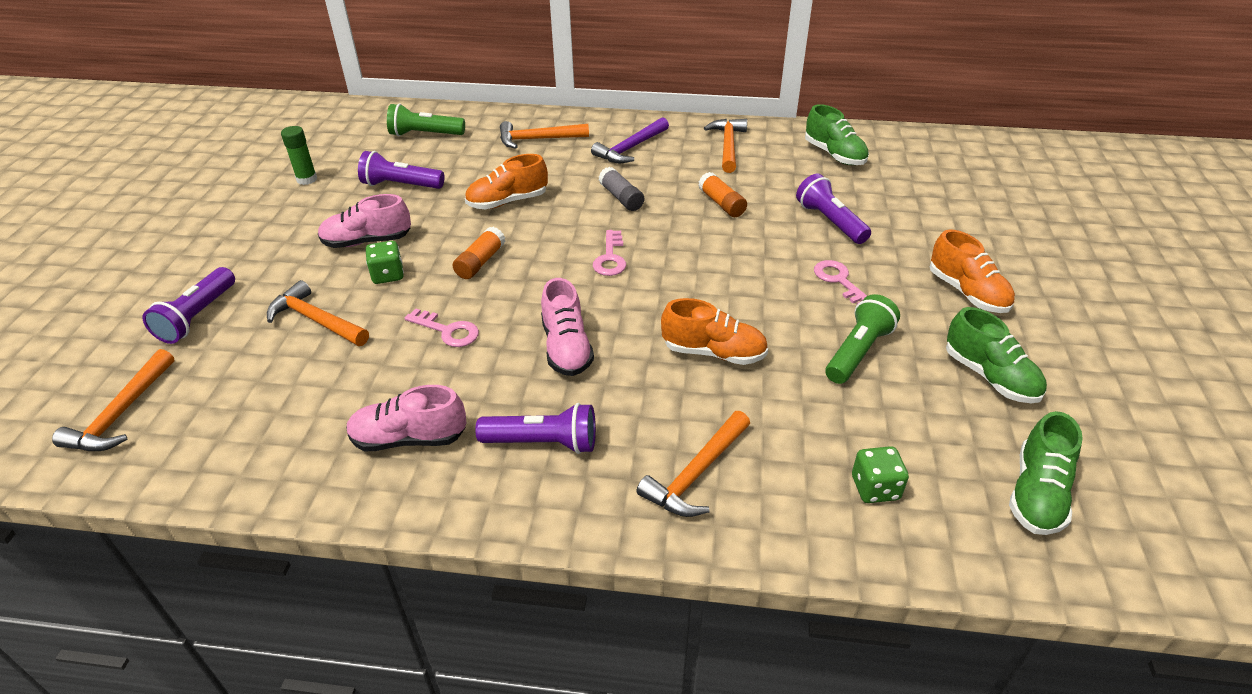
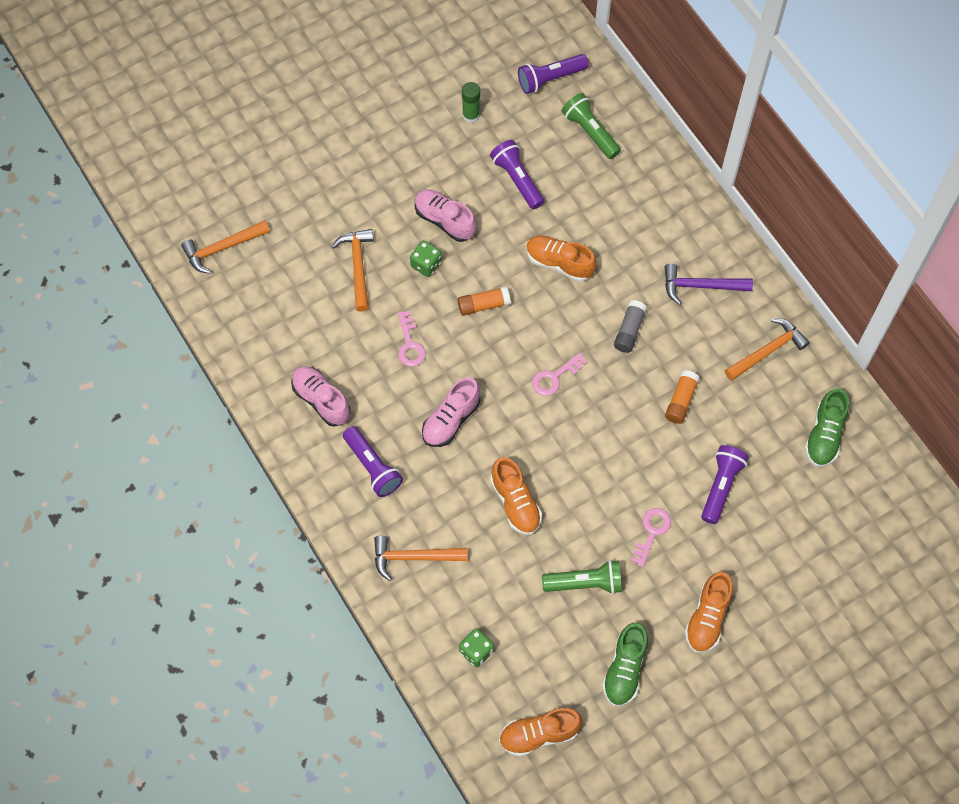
camera: 50 degrees right, 25 degrees up
(197, 317) = (307, 202): purple flashlight -> purple flashlight (550, 79)
(538, 139) = (654, 213): orange hammer -> none
(1037, 494) = (539, 734): green shoe -> orange shoe

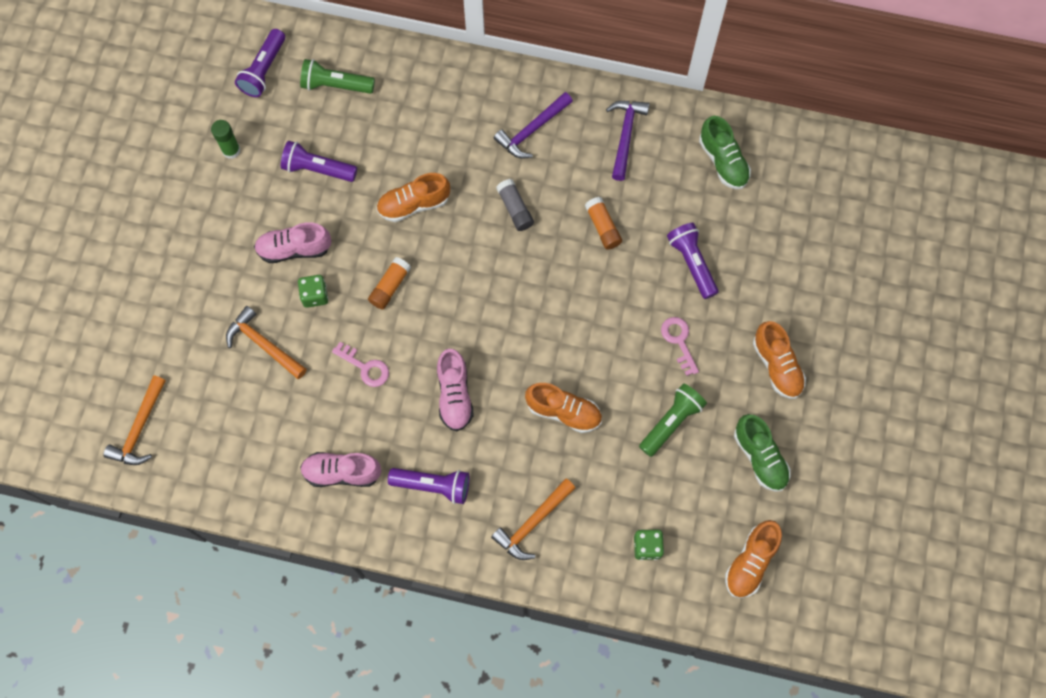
camera: 45 degrees left, 5 degrees up
(555, 377) = (497, 292): pink key -> none
(767, 351) = (625, 136): orange hammer -> purple hammer

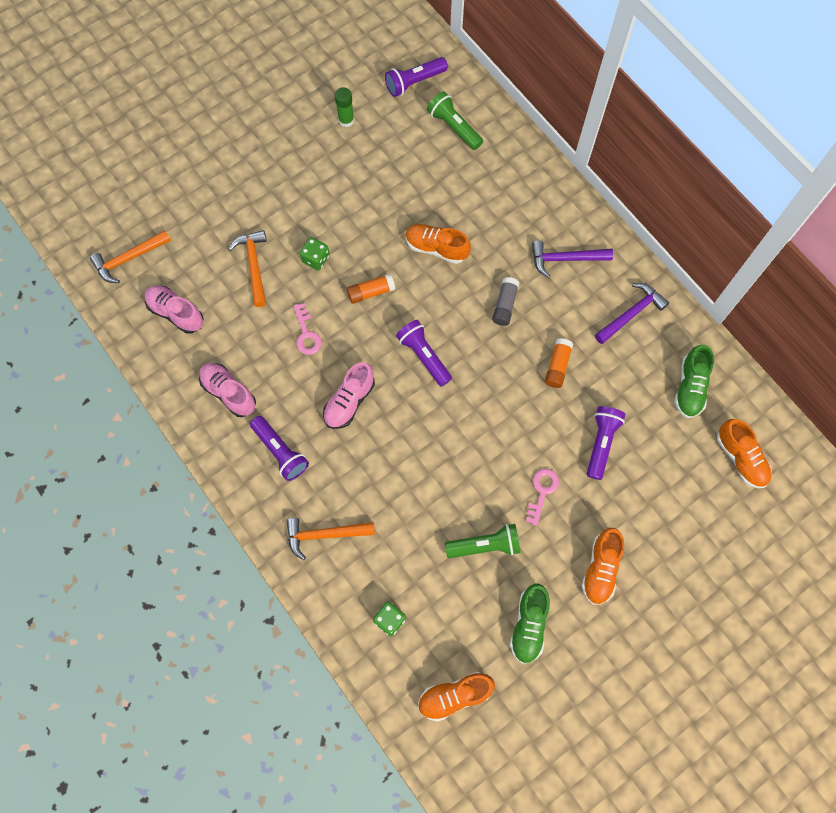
camera: 40 degrees right, 0 degrees up
(294, 249) = (329, 217): pink shoe -> pink shoe (176, 313)
(317, 169) = (392, 175): purple flashlight -> purple flashlight (423, 356)
(564, 411) = (415, 474): orange shoe -> orange shoe (740, 458)

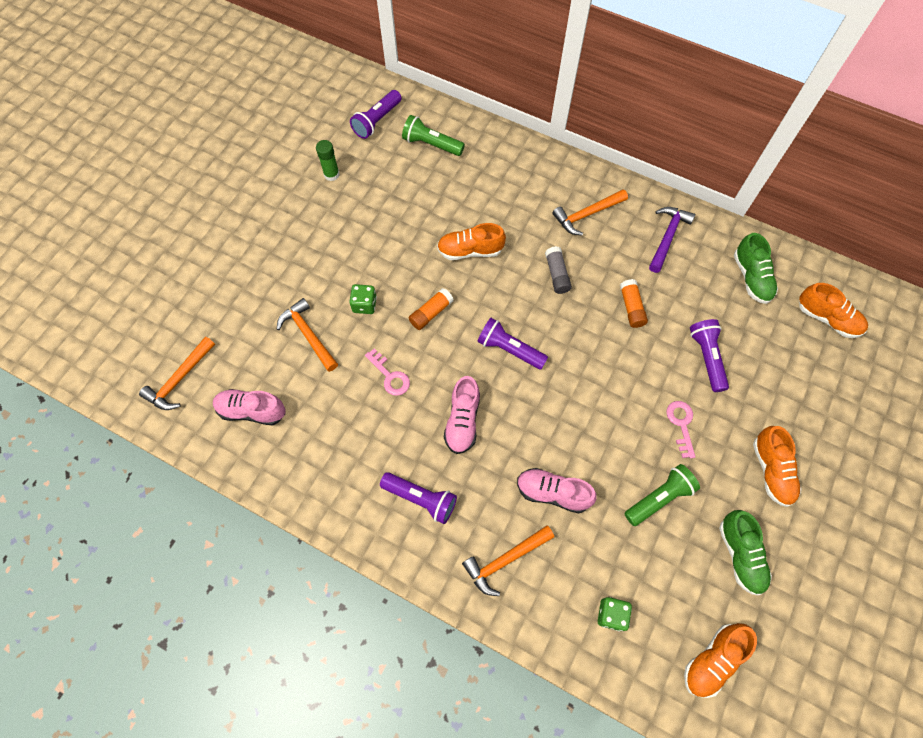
camera: 25 degrees left, 5 degrees down
(229, 392) = (342, 464): pink shoe -> pink shoe (552, 493)
(566, 259) = (587, 214): purple hammer -> orange hammer

